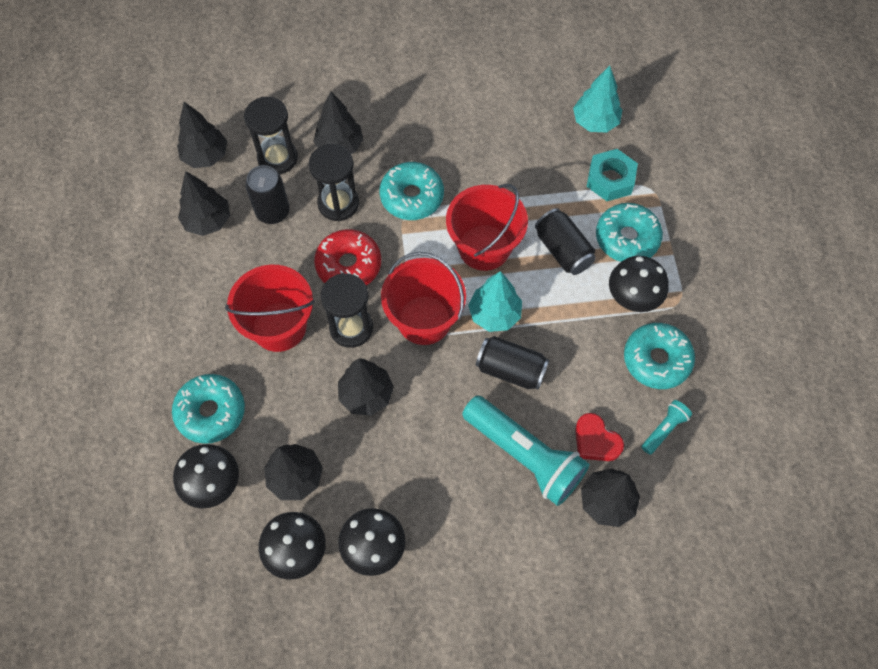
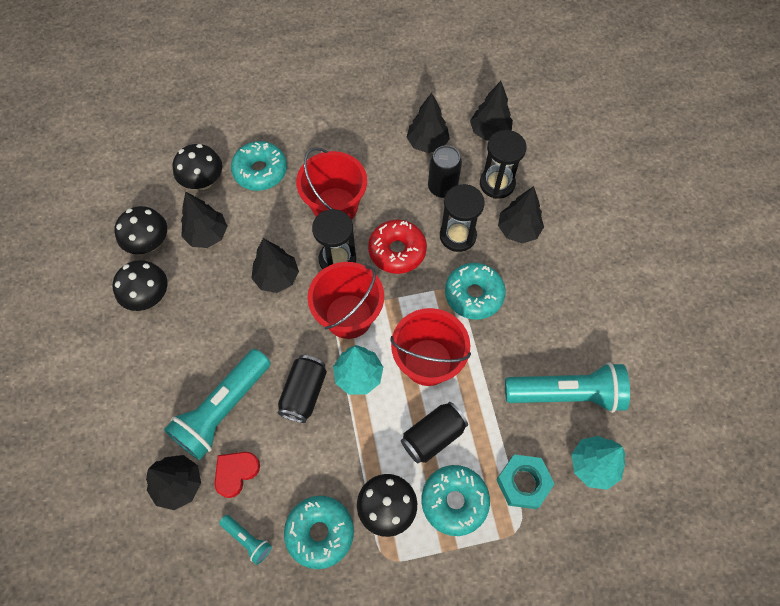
camera: 85 degrees right, 0 degrees up
(526, 132) = (566, 394): none -> turquoise flashlight

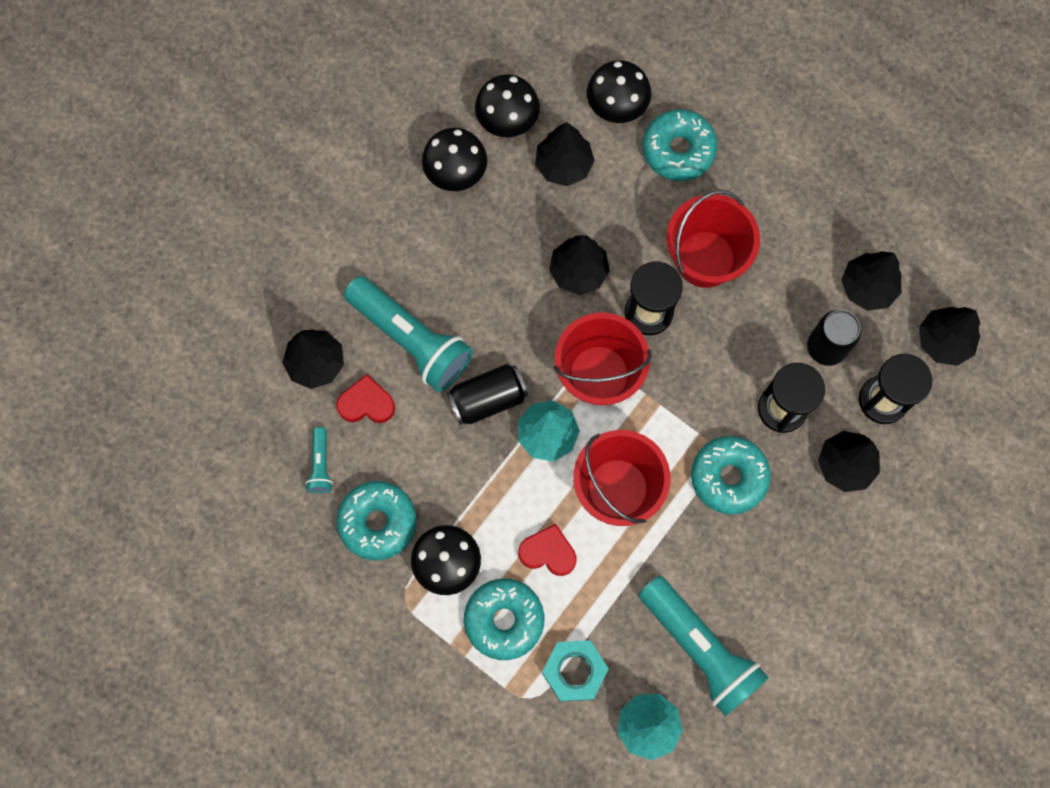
camera: 50 degrees right, 10 degrees up
(223, 409) = (411, 340): turquoise flashlight -> turquoise flashlight turned 135 degrees counterclockwise
(397, 251) = (710, 362): red donut -> none
(433, 436) = (548, 552): black can -> red heart

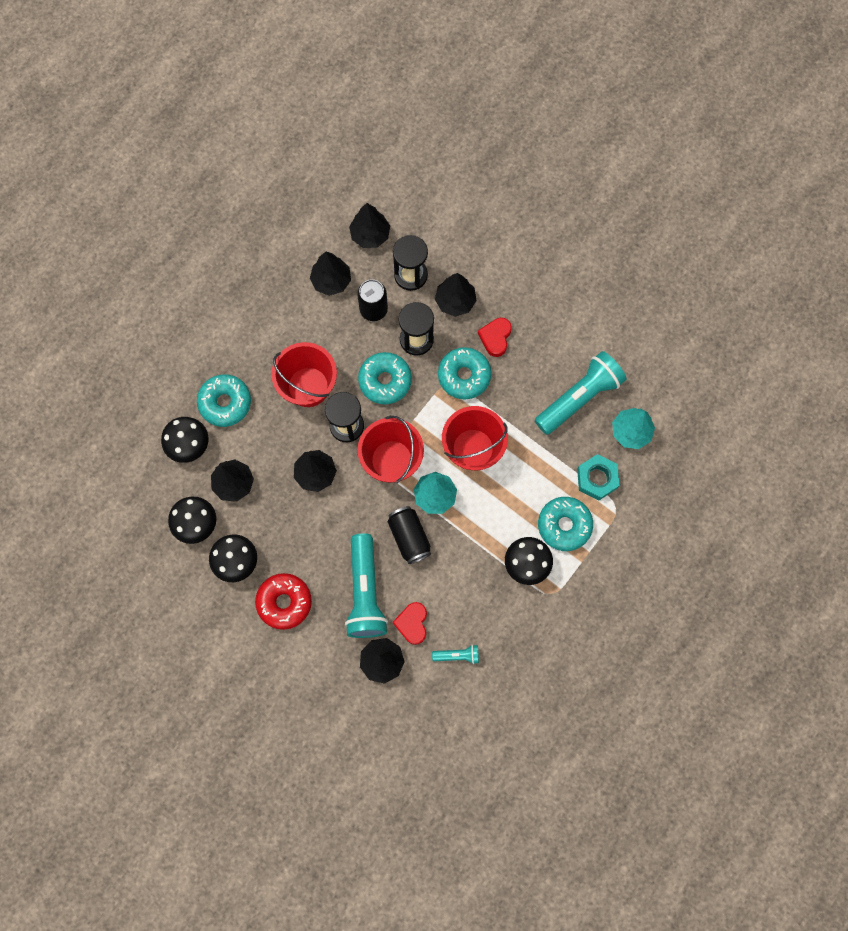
camera: 90 degrees left, 0 degrees up
(377, 522) = (498, 613): turquoise donut -> turquoise donut (385, 381)
(399, 235) = (284, 602): none -> red donut
(411, 340) = (365, 592): turquoise flashlight -> turquoise flashlight turned 135 degrees clockwise
(548, 552) = (517, 496): red heart -> red heart (495, 338)

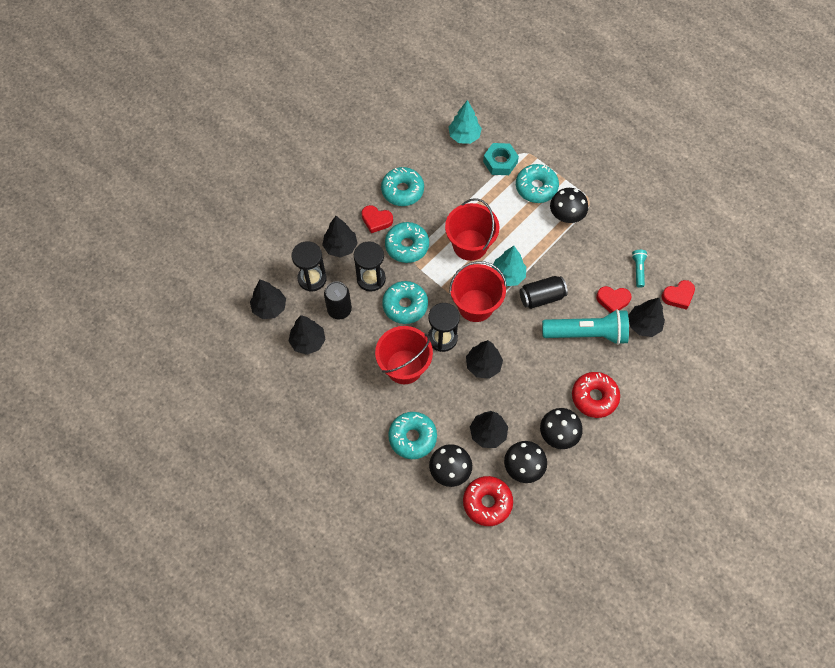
camera: 85 degrees left, 10 degrees down
(155, 487) = (487, 502): none -> red donut
(425, 705) = (678, 296): none -> red heart
(541, 364) = (402, 190): none -> turquoise donut
(579, 398) = (433, 167): turquoise flashlight -> none

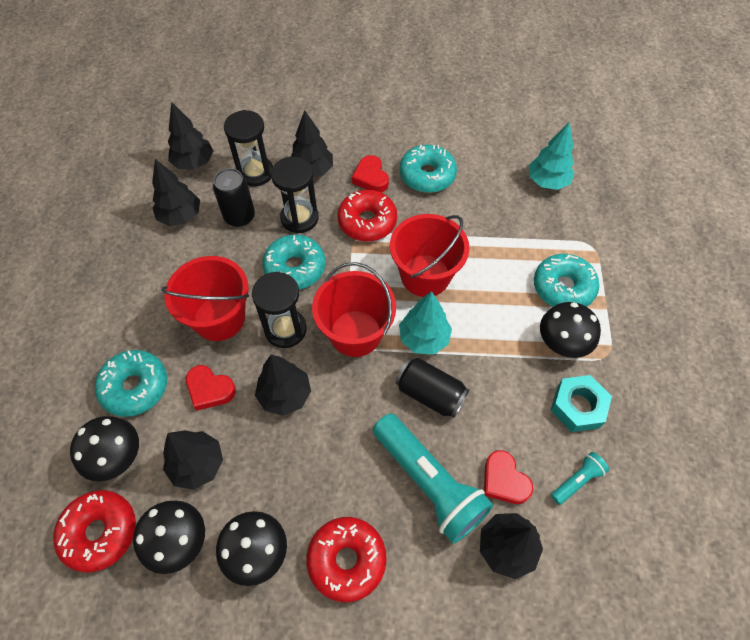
camera: 50 degrees right, 5 degrees down
(407, 246) = (367, 222): turquoise donut -> red donut
(500, 162) = (554, 233): turquoise nut -> turquoise nut (578, 406)
(678, 296) = (592, 563): red heart -> red heart (210, 389)

